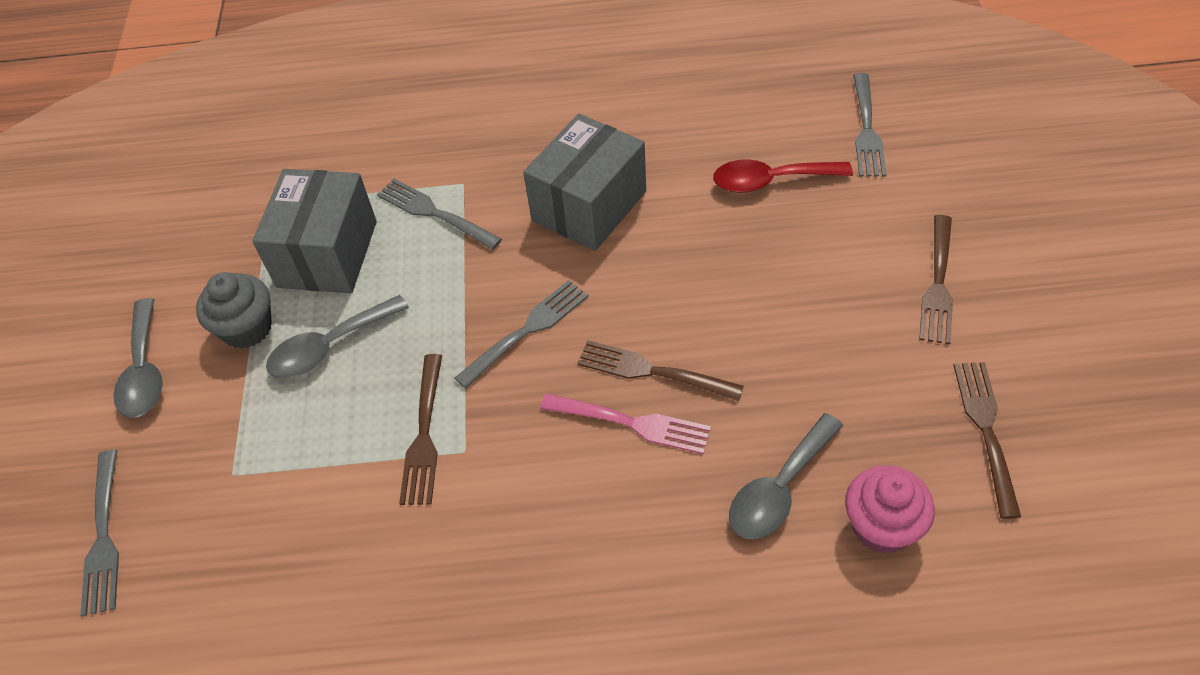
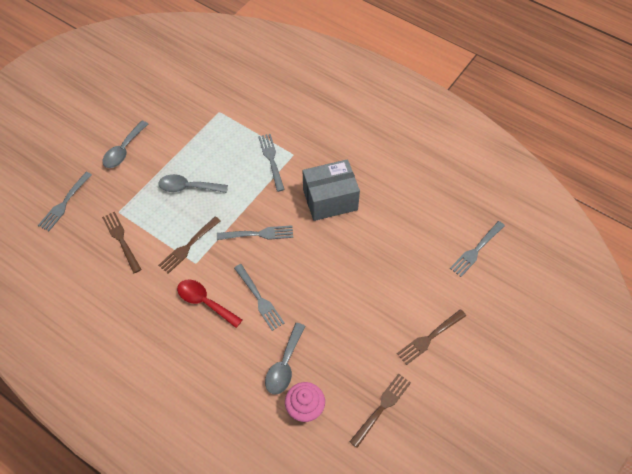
camera: 35 degrees right, 5 degrees up
(247, 328) = (168, 159): grey cupcake -> none
(327, 254) = (219, 148): grey box -> none
(630, 423) = (259, 298): pink fork -> grey fork
(654, 371) = (286, 286): brown fork -> brown fork (121, 240)
(771, 181) = (411, 243): red spoon -> red spoon (205, 302)
(779, 489) = (284, 365): grey spoon -> grey spoon turned 60 degrees counterclockwise

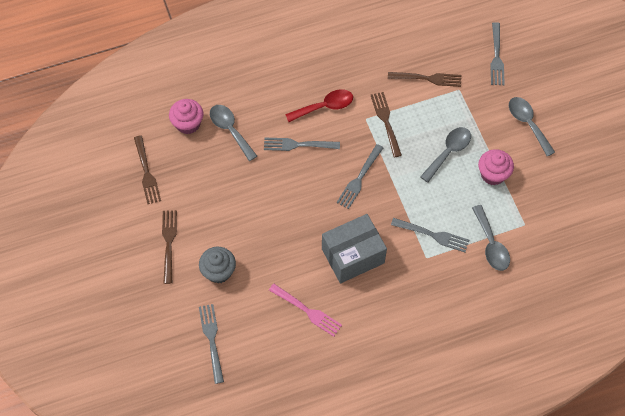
camera: 125 degrees right, 5 degrees up
(65, 202) = (496, 56): grey fork -> grey fork turned 150 degrees counterclockwise
(188, 149) = (493, 174): none -> pink cupcake
(251, 122) = (491, 244): none -> grey spoon
(330, 200) = (353, 256): grey box -> grey box turned 45 degrees clockwise
(398, 203) = (307, 311): none -> pink fork
(420, 282) = (218, 271): none -> grey cupcake

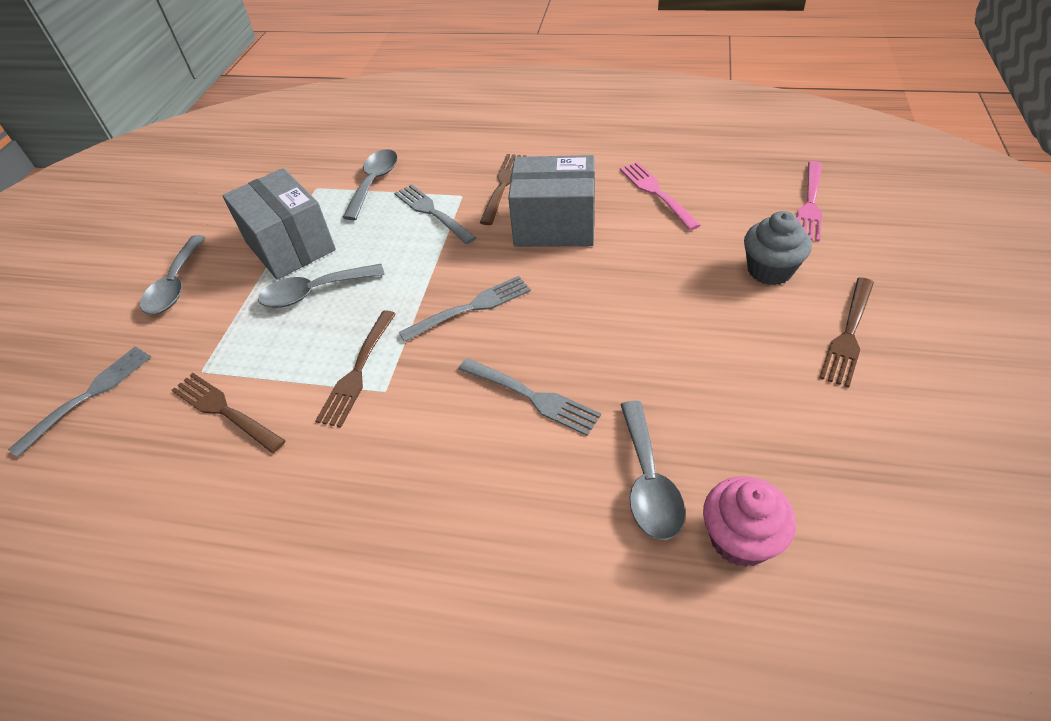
camera: 145 degrees left, 15 degrees down
(146, 172) = (870, 473): brown fork -> brown fork (503, 186)
(212, 340) = (810, 203): grey fork -> pink fork
(324, 107) = (436, 443): red spoon -> none
(493, 174) = (290, 246): pink cupcake -> grey box

